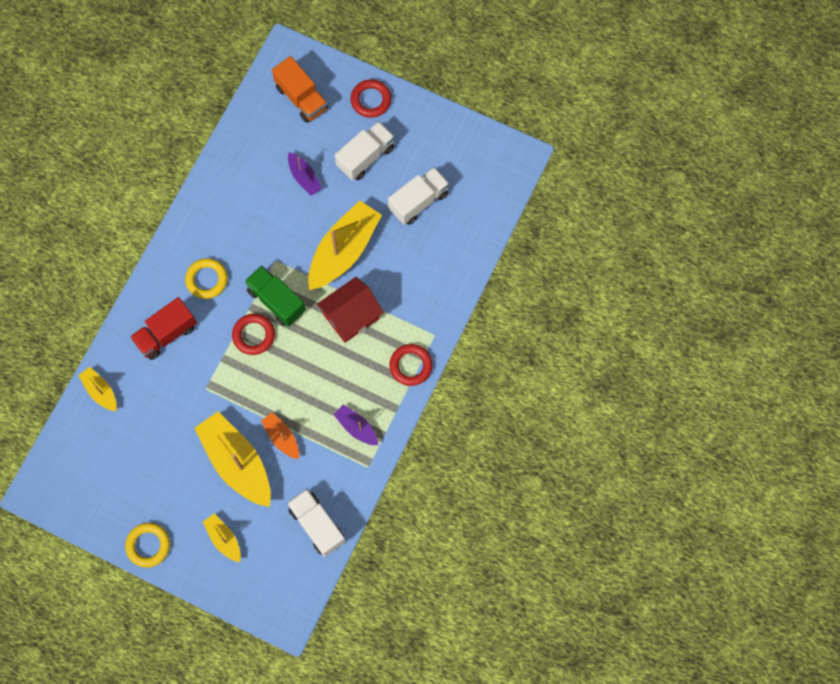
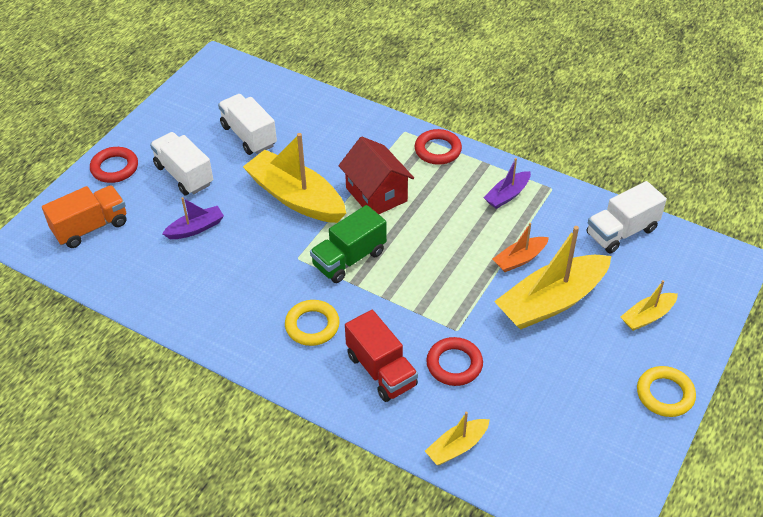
camera: 85 degrees left, 25 degrees down
(253, 335) = (391, 281): red ring -> red ring (454, 364)

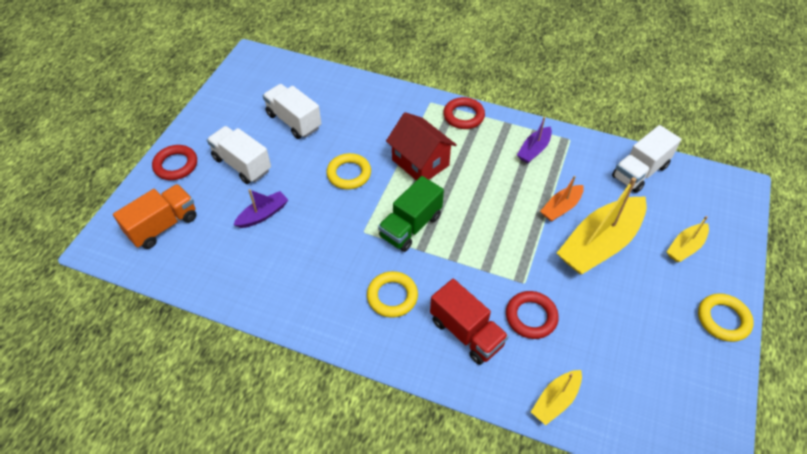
camera: 10 degrees left, 5 degrees up
(296, 197) = (349, 174): yellow boat -> yellow ring

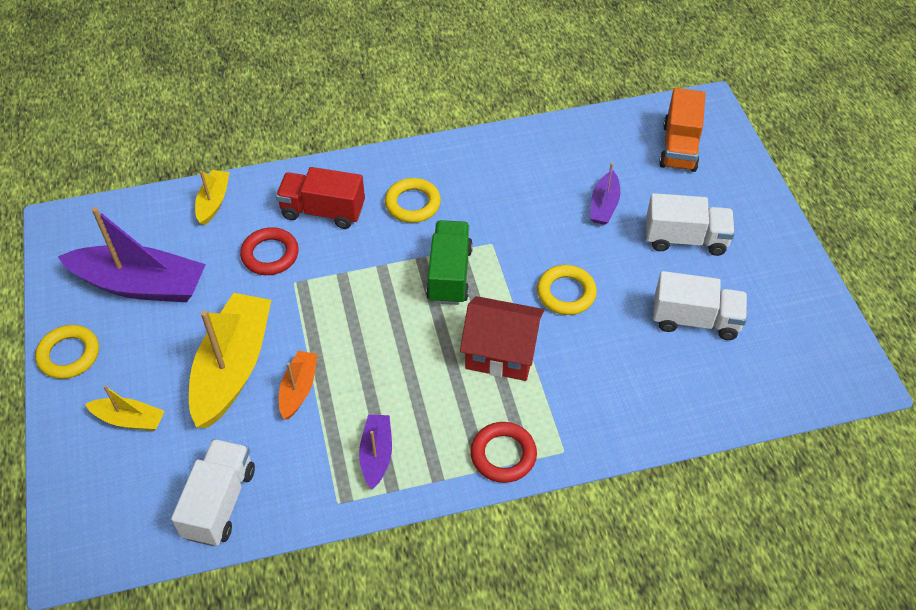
camera: 145 degrees right, 0 degrees up
(176, 165) = (747, 201): red ring -> none
(649, 350) = (141, 285): none -> purple boat
(685, 247) = (129, 419): yellow boat -> yellow boat turned 90 degrees clockwise

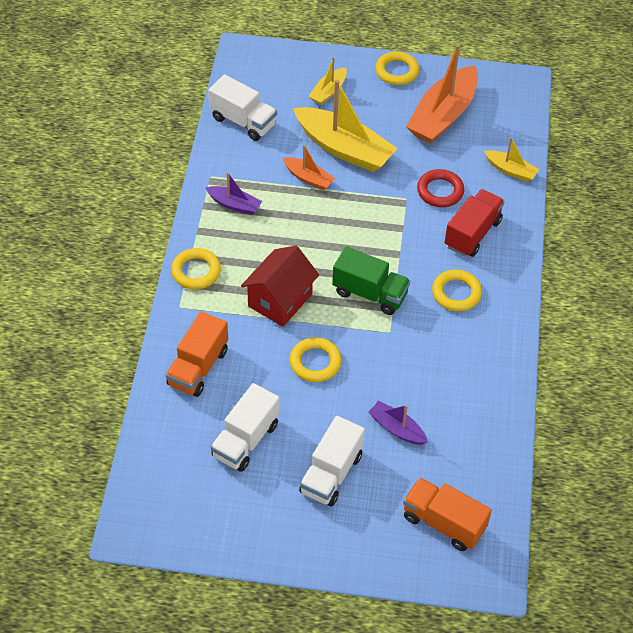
camera: 110 degrees right, 0 degrees up
(141, 285) = (443, 115): purple boat -> orange boat
(503, 455) = (196, 271): red ring -> yellow ring
(635, 397) = (198, 367): none -> orange truck

